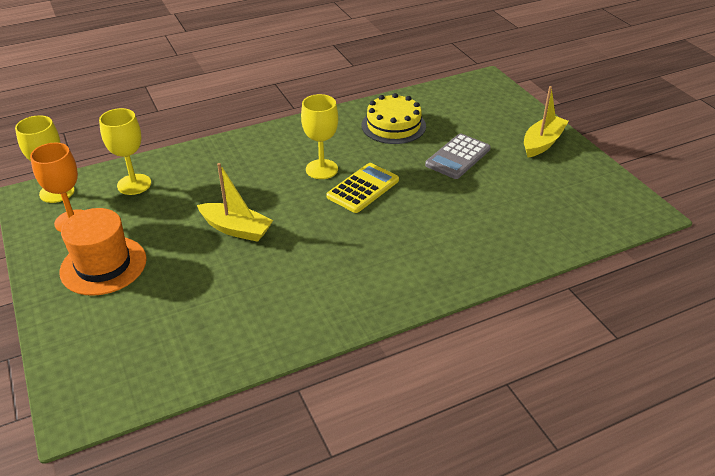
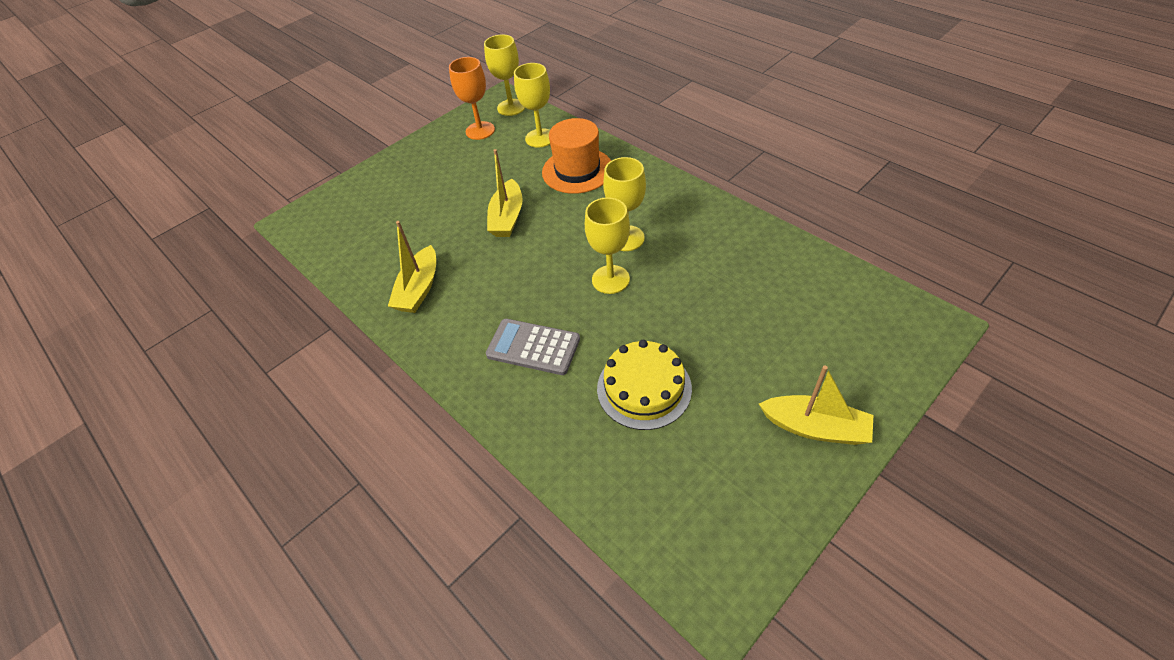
camera: 75 degrees right, 10 degrees up
(103, 265) = (436, 167): orange hat -> orange hat (577, 170)
(291, 307) = (419, 289): none -> yellow boat
(363, 188) = (610, 279): yellow calculator -> yellow goblet
(393, 125) = (747, 266): yellow cake -> yellow cake (644, 388)
(458, 157) = (719, 343): grey calculator -> grey calculator (533, 347)

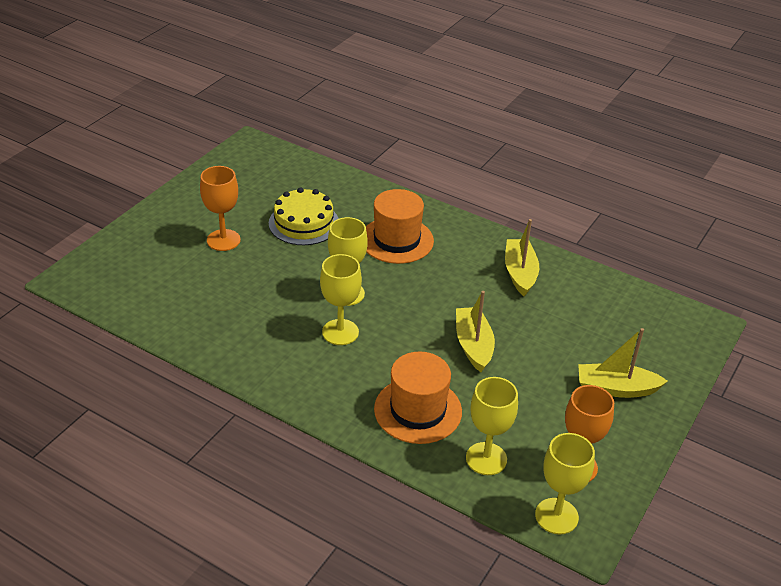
camera: 160 degrees right, 10 degrees down
(533, 347) = (396, 240): grey calculator -> orange hat
(751, 368) = (223, 240): none -> orange goblet
(815, 427) = (182, 212): yellow boat -> yellow boat (616, 388)

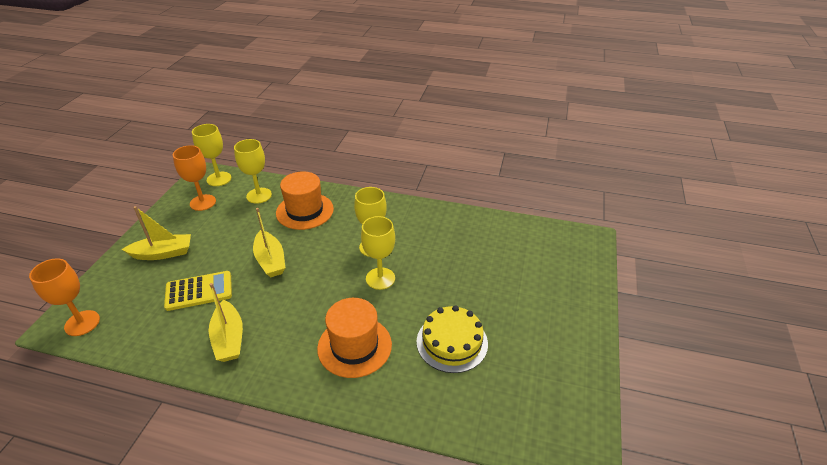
camera: 165 degrees right, 0 degrees up
(223, 240) = (510, 302): orange goblet -> orange goblet (82, 323)
(558, 327) = (199, 291): none -> yellow calculator

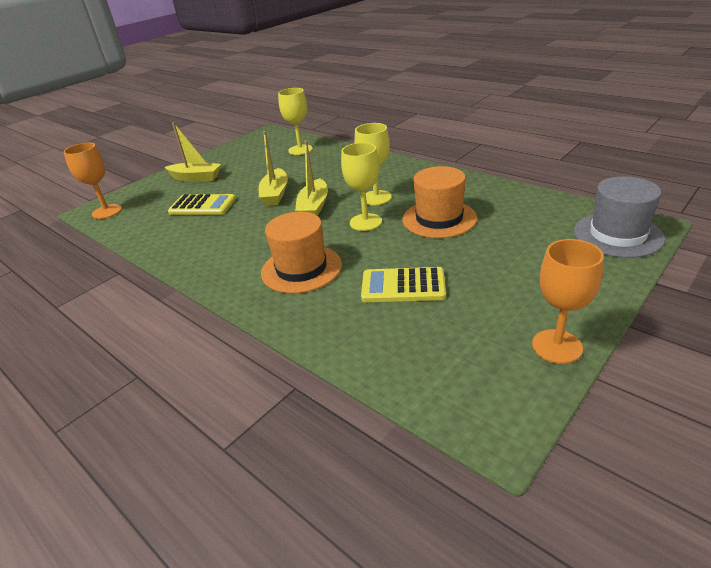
camera: 30 degrees right, 5 degrees down
(203, 202) = (251, 150): orange goblet -> orange goblet (557, 346)
(219, 179) = (276, 136): yellow goblet -> none
(229, 338) = (199, 241): yellow boat -> yellow boat (314, 207)
(305, 211) = (332, 164): orange hat -> orange hat (439, 219)
(452, 342) = (403, 286): yellow cake -> yellow calculator
(575, 252) = (617, 235): none -> grey hat

